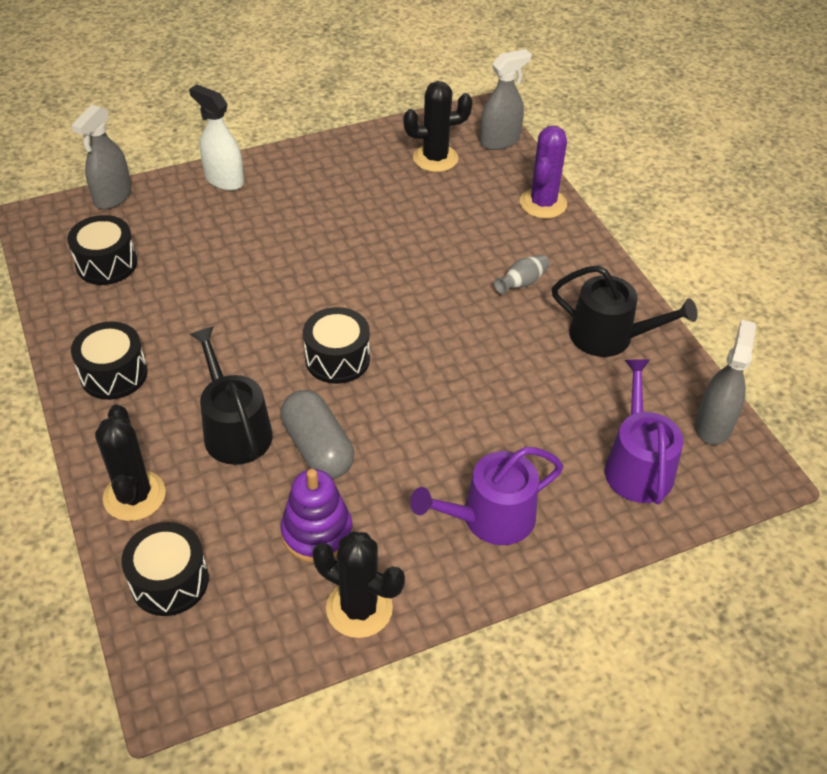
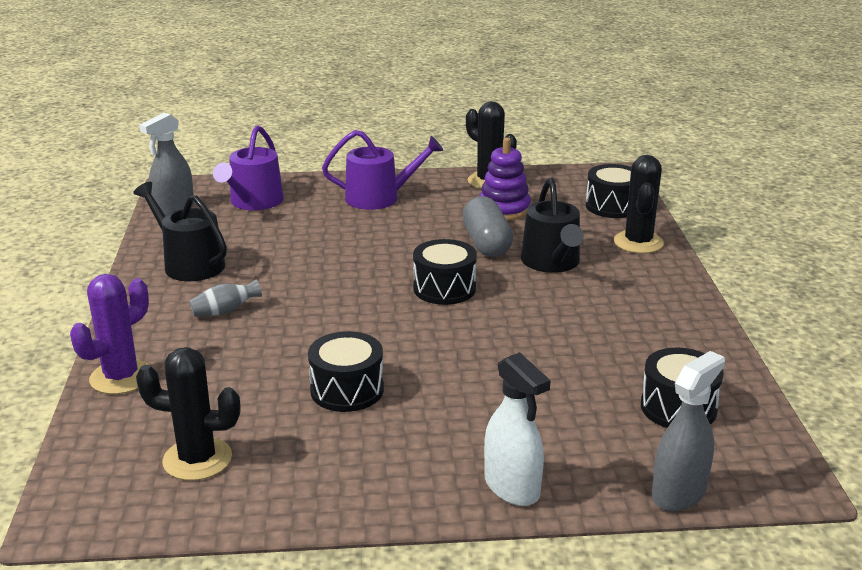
camera: 160 degrees left, 20 degrees down
(114, 374) = (661, 312): black drum -> black drum (347, 390)
(500, 141) = (85, 467): grey spray bottle -> none

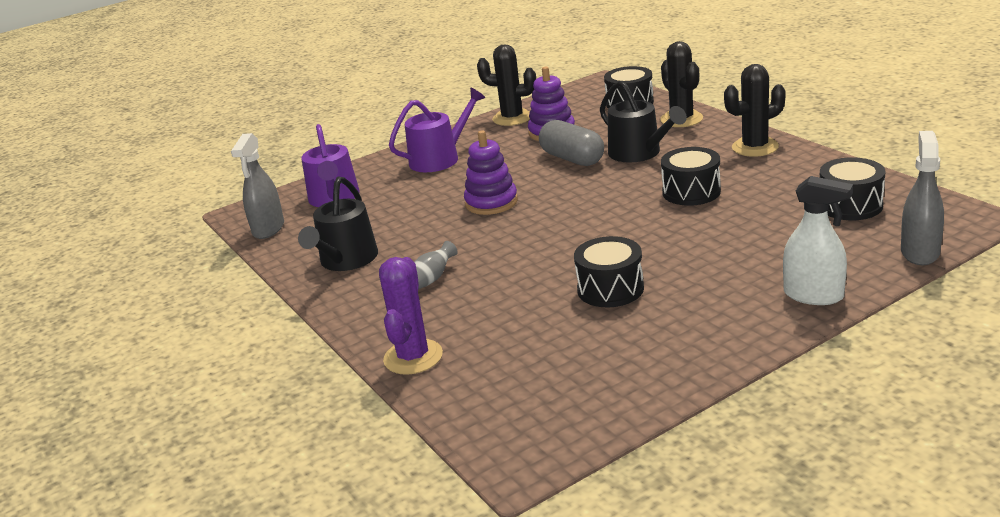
camera: 25 degrees left, 0 degrees up
(189, 264) = (346, 260): black watering can -> black watering can turned 90 degrees counterclockwise
(197, 459) = (564, 380): black cactus -> black cactus (755, 147)
(364, 258) = (491, 202): none -> purple stacking toy
(444, 288) = (584, 198): black drum -> black drum (691, 192)

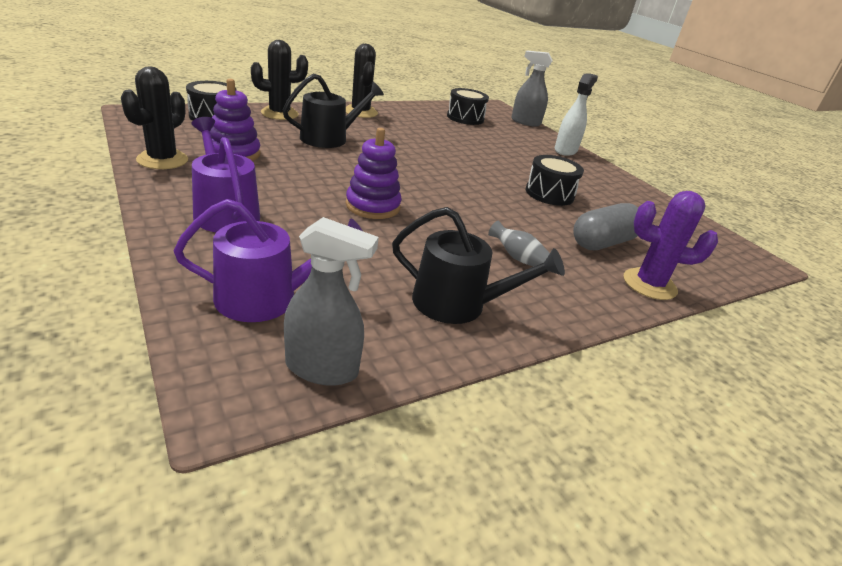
camera: 95 degrees left, 5 degrees up
(572, 159) = (310, 159): grey capsule -> grey capsule (603, 243)
(691, 192) = (416, 142): black drum -> none

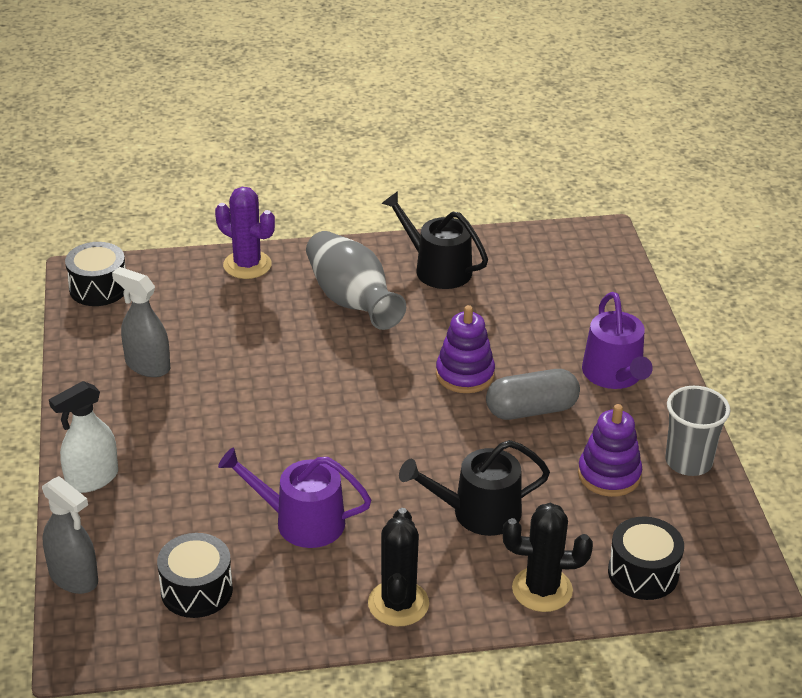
camera: 155 degrees left, 5 degrees up
(162, 160) = (688, 462): black cactus -> grey cup
(267, 297) = (580, 288): purple watering can -> purple watering can (301, 521)
(322, 368) = (549, 242): grey spray bottle -> grey spray bottle (147, 365)
(517, 258) = (352, 301): grey vase -> grey vase, size x2.34
(549, 194) = (228, 382): black drum -> black drum (98, 288)
(603, 243) = (241, 309): grey capsule -> grey capsule (531, 410)

